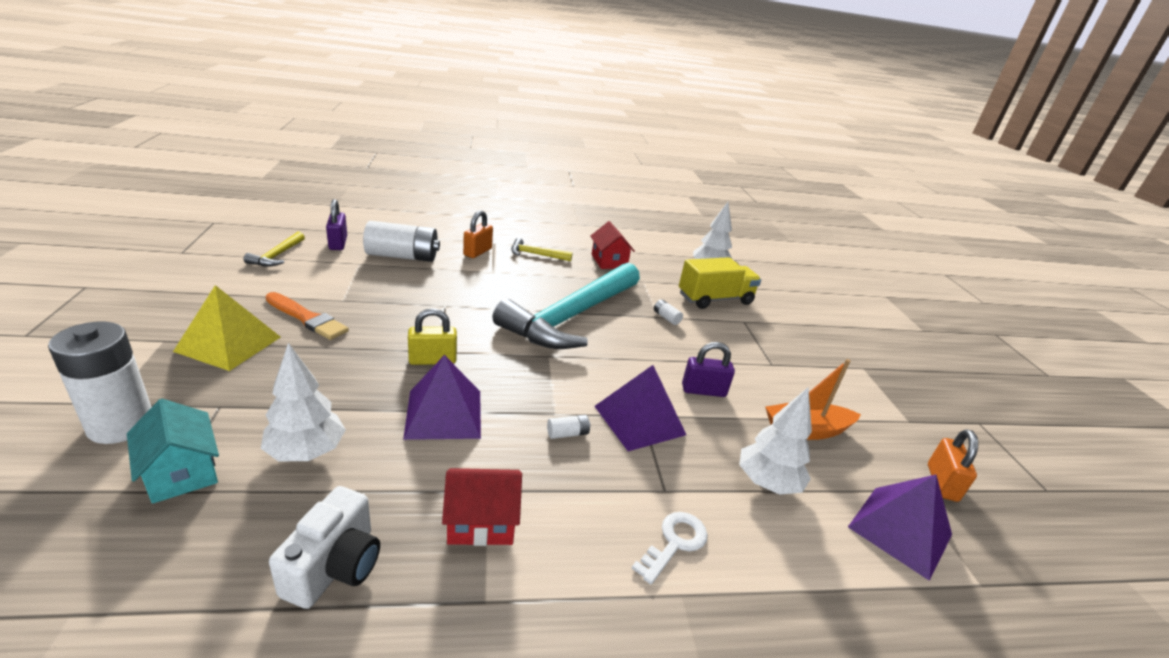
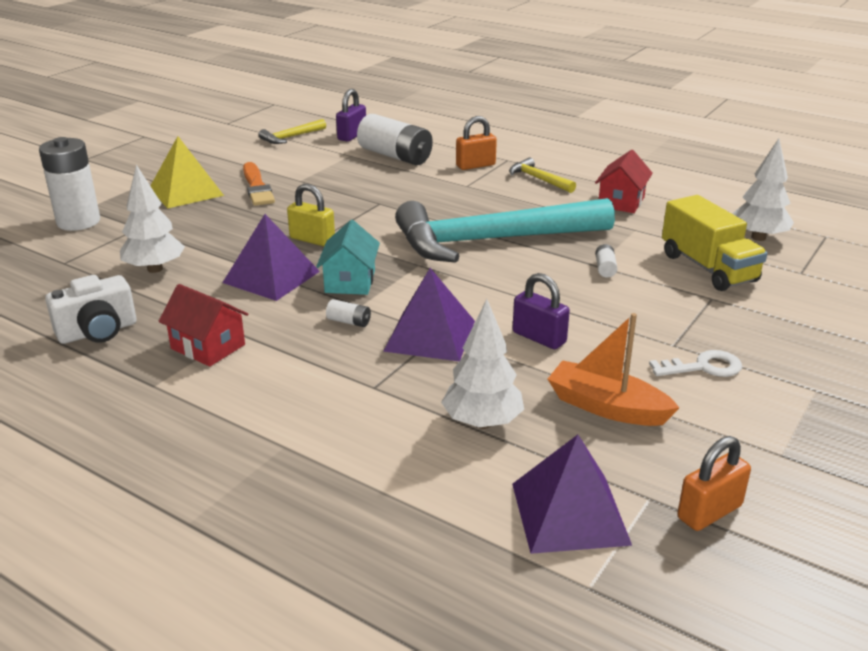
camera: 45 degrees right, 0 degrees up
(181, 472) = (80, 256): turquoise house -> turquoise house (350, 281)
(674, 543) = (327, 418): white key -> white key (703, 367)
(715, 299) = (708, 268): yellow truck -> yellow truck turned 45 degrees clockwise

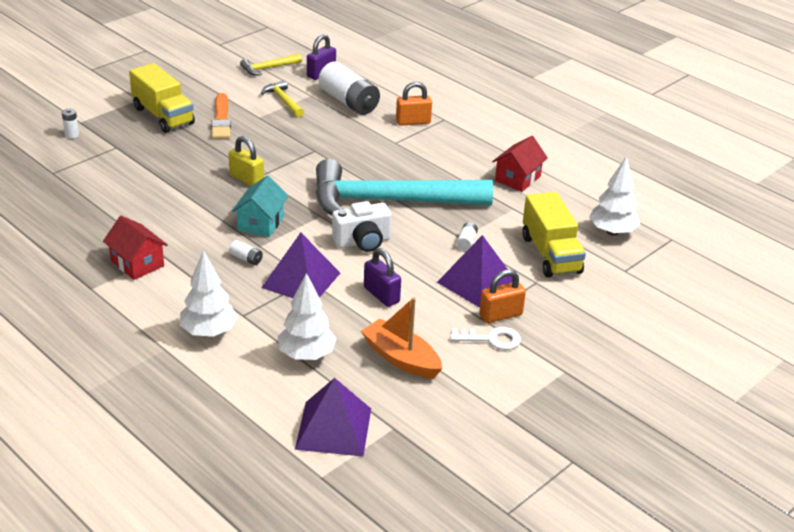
camera: 10 degrees right, 5 degrees up
(78, 222) = (72, 135): white battery -> white battery, size x0.41
(98, 332) = (63, 238): white camera -> white camera (362, 242)
(155, 269) = (118, 189): white tree -> white tree (209, 332)
(186, 191) = (163, 116): yellow pyramid -> yellow truck
(271, 277) = (203, 210): purple pyramid -> purple pyramid (477, 282)
(539, 179) = (460, 144): yellow hammer -> yellow hammer (283, 101)
(709, 512) = (428, 444): orange padlock -> orange padlock (500, 315)

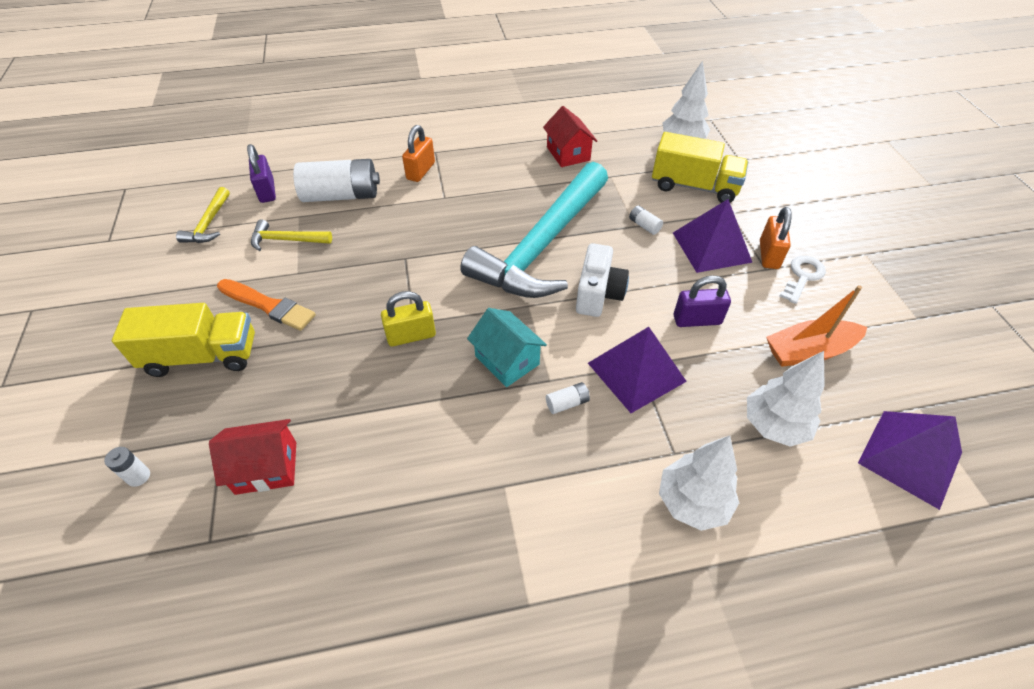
camera: 55 degrees left, 15 degrees up
(137, 263) = (506, 522): red house -> red house (266, 467)

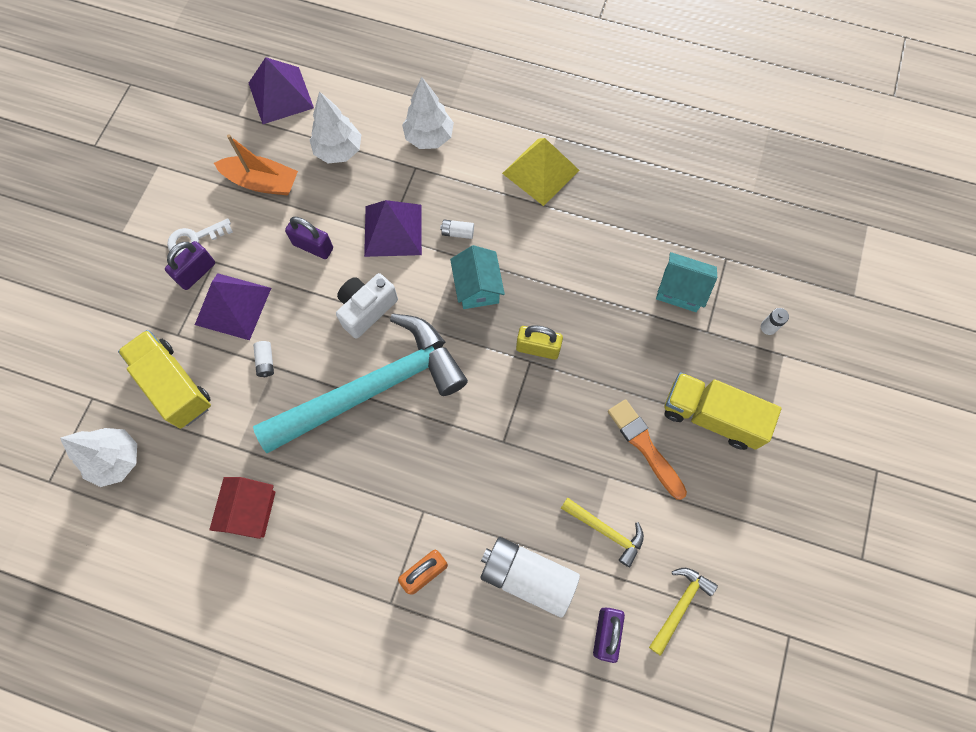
camera: 150 degrees left, 20 degrees up
(266, 467) = (680, 290): red house -> turquoise house
(518, 533) = (540, 171): none -> yellow pyramid
(768, 255) = (196, 273): orange padlock -> purple padlock

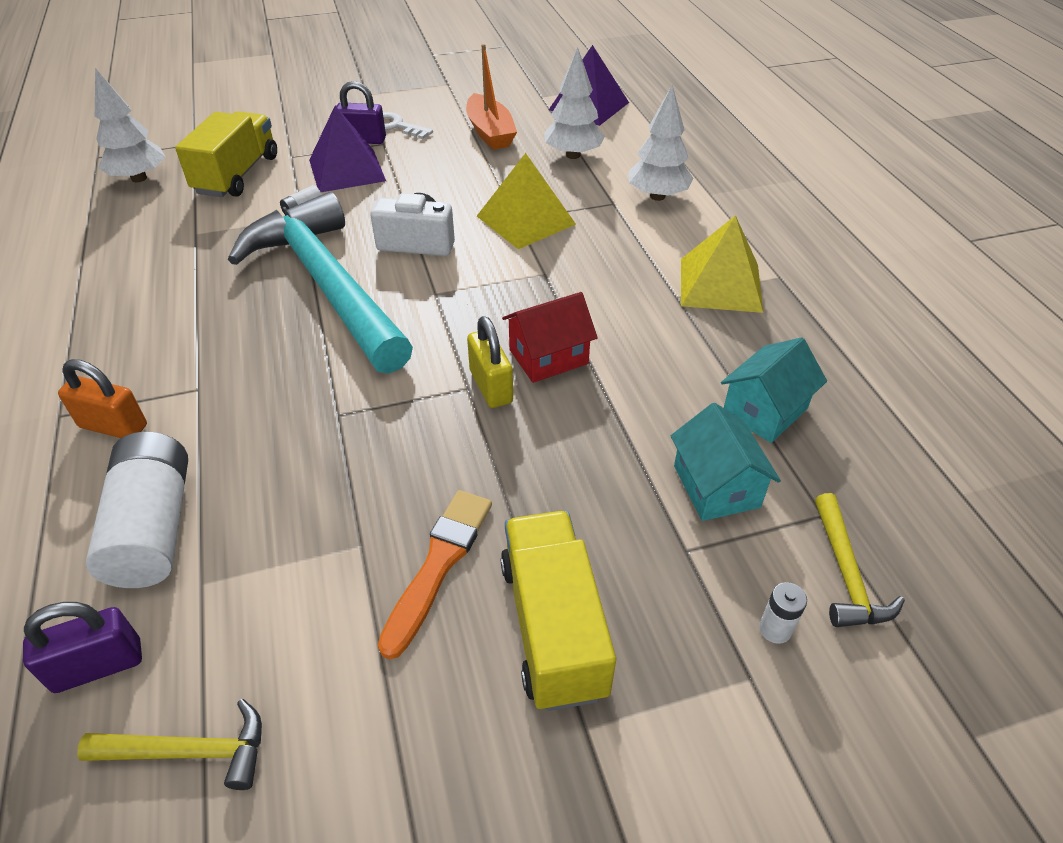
camera: 55 degrees right, 25 degrees down
(250, 511) = (127, 269): red house -> red house (548, 357)
(313, 246) = (454, 184): purple padlock -> none
(372, 388) = (327, 285): turquoise hammer -> turquoise hammer turned 150 degrees counterclockwise
(393, 230) = (525, 220): purple pyramid -> yellow pyramid
(457, 233) = (572, 261): white battery -> none
(477, 287) = (521, 303): turquoise house -> turquoise house (765, 411)
(605, 531) = (271, 583): yellow hammer -> yellow hammer (846, 573)

